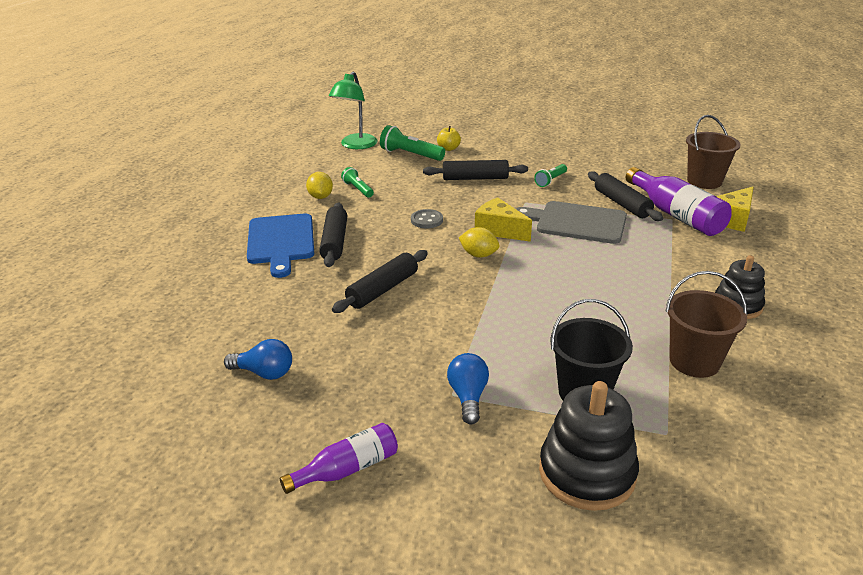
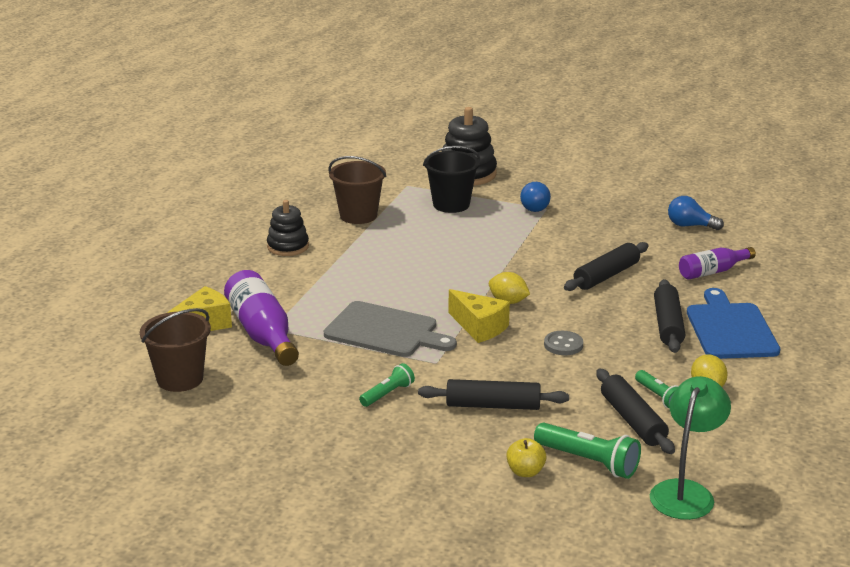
camera: 175 degrees left, 5 degrees down
(347, 469) = (614, 182): purple bottle -> purple bottle (712, 271)
(622, 204) = (316, 352): black rolling pin -> black rolling pin (633, 420)

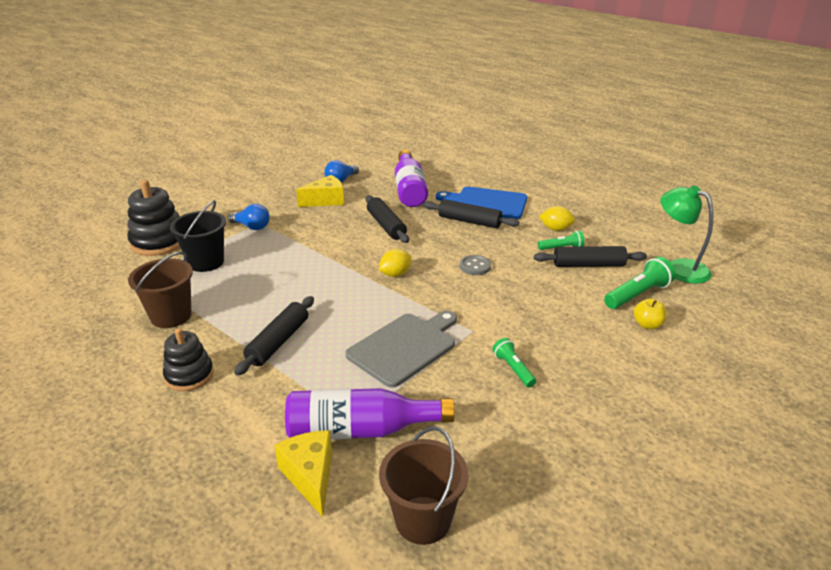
camera: 70 degrees left, 5 degrees up
(479, 327) = (427, 296): yellow cheese -> yellow cheese (326, 200)
(493, 405) = (550, 318): black rolling pin -> black rolling pin (278, 342)
(712, 271) = (409, 189): purple bottle -> purple bottle, size x1.63

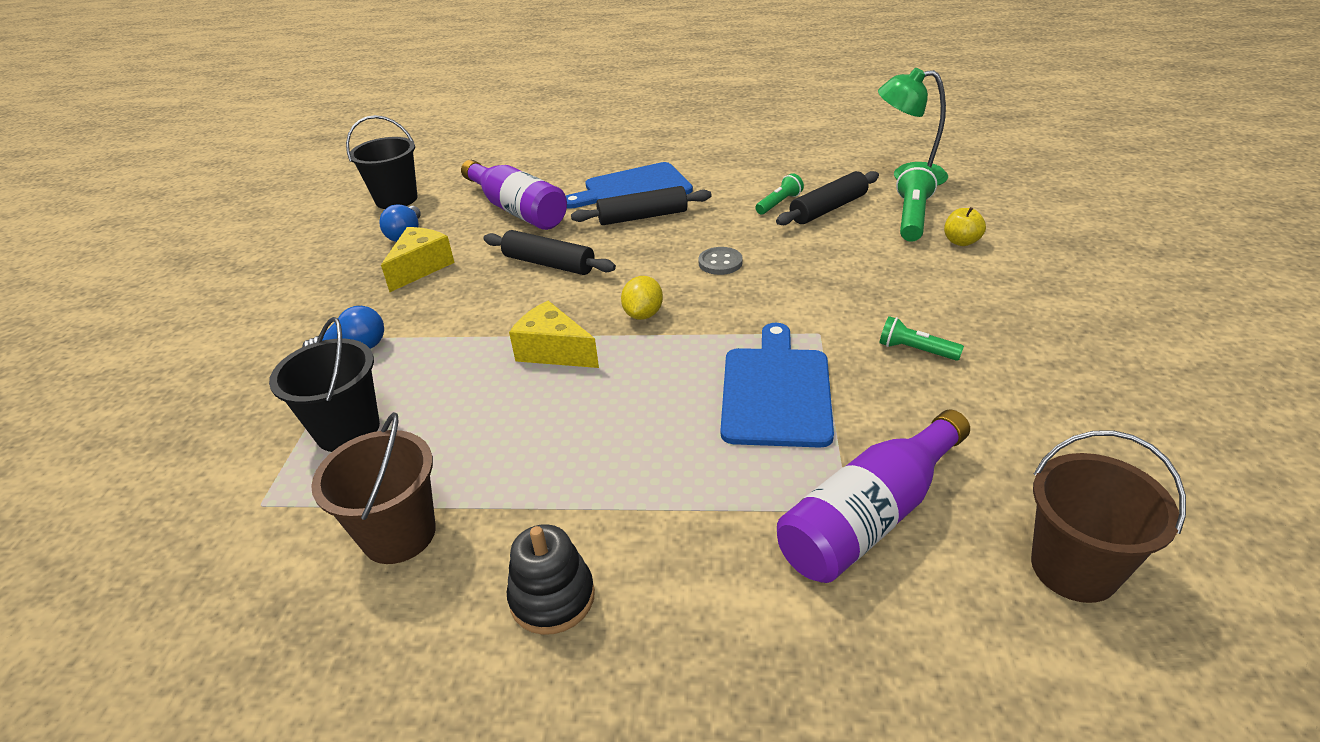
camera: 35 degrees left, 5 degrees up
(159, 242) = (218, 441): black stacking toy -> none
(278, 342) = (615, 475): black rolling pin -> none
(310, 476) = (898, 612): yellow cheese -> yellow cheese (553, 351)
(360, 159) = (396, 199): none -> black bucket
(404, 347) = (775, 391): grey cutting board -> blue cutting board
(555, 229) = (745, 186): yellow lemon -> none

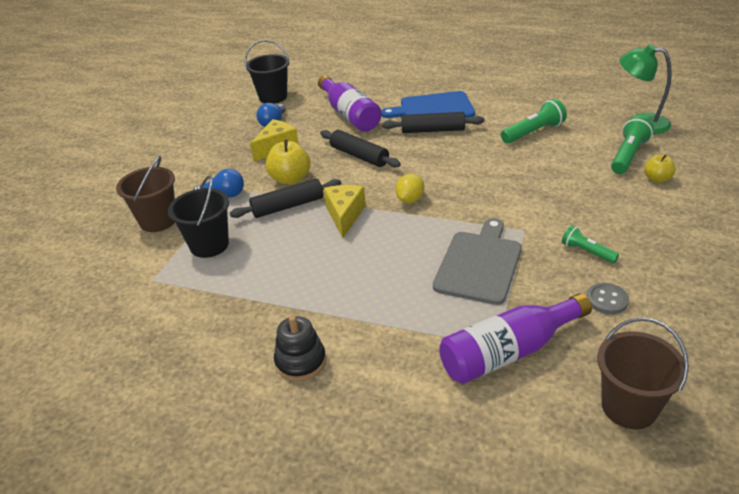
camera: 15 degrees right, 0 degrees up
(399, 534) = (224, 310): brown bucket -> brown bucket (158, 221)
(454, 310) = (290, 179): none -> yellow apple
(553, 351) = (344, 215): yellow cheese -> yellow cheese turned 45 degrees clockwise
(720, 263) = (475, 171): grey button -> grey button (607, 300)
(775, 391) = (479, 264): blue cutting board -> grey cutting board
(779, 203) = (533, 132): green flashlight -> green flashlight, size x1.62
(828, 209) = (568, 141): black rolling pin -> black rolling pin (288, 206)

